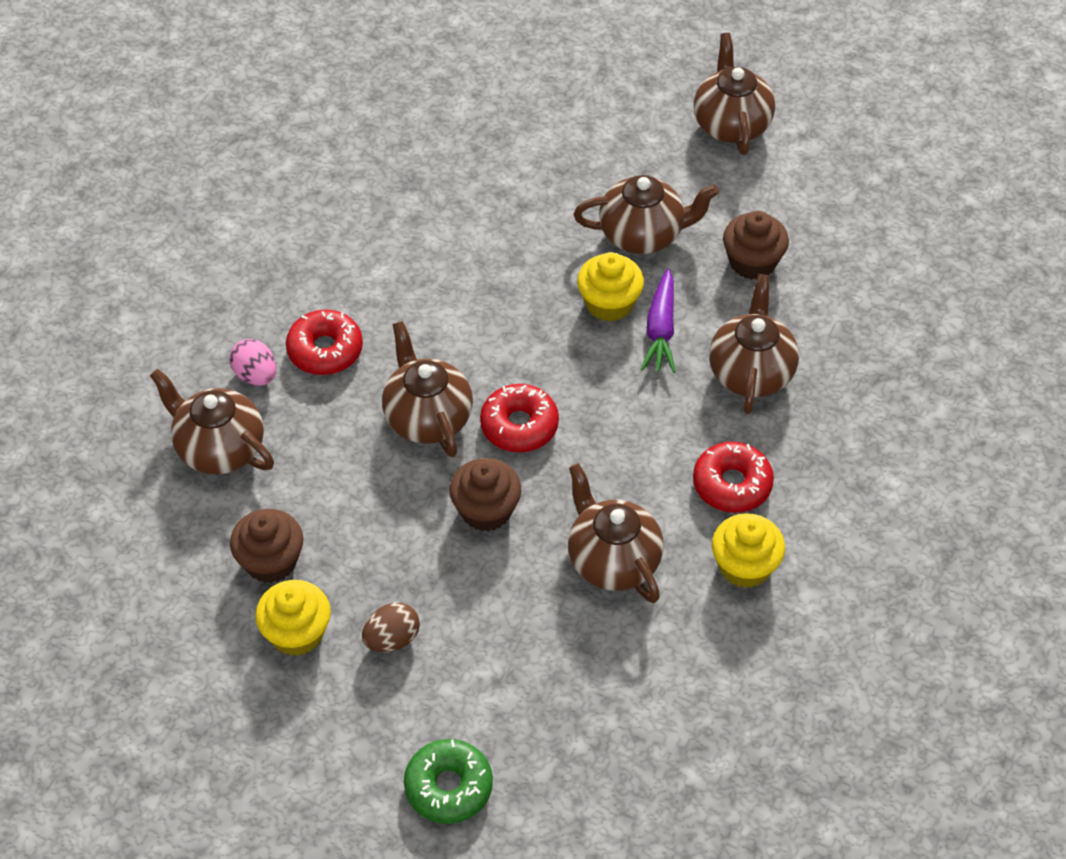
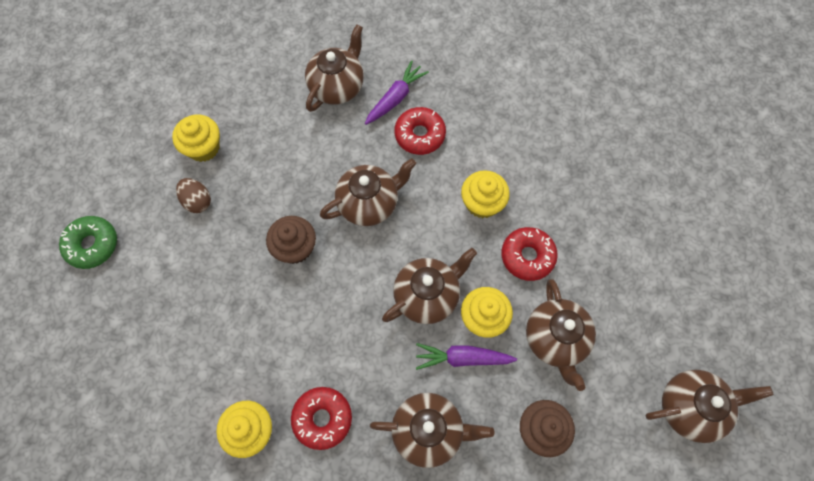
camera: 85 degrees right, 15 degrees up
(256, 375) = (395, 98): pink egg -> purple carrot
(271, 561) = (254, 126): brown cupcake -> none
(445, 288) = (482, 203): none -> yellow cupcake
(519, 425) = (366, 263): red donut -> red donut (527, 256)
(612, 560) = (256, 334): brown teapot -> brown teapot (427, 295)

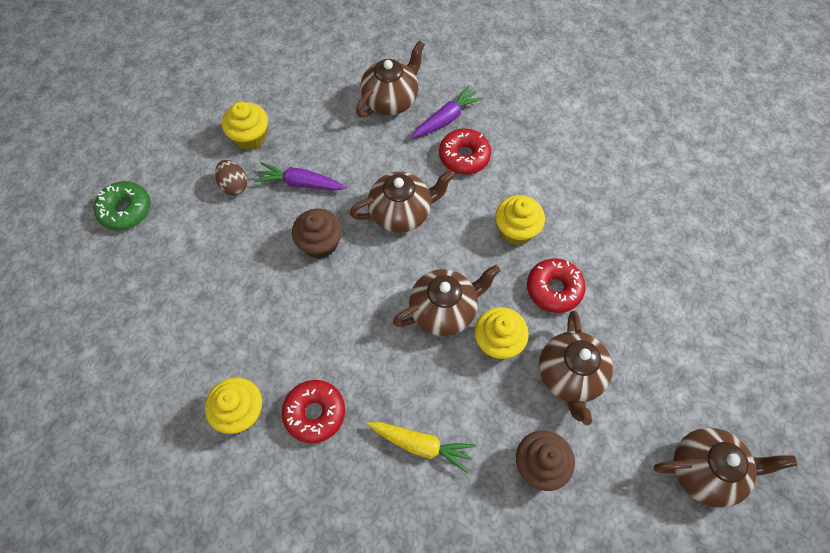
camera: 10 degrees right, 5 degrees down
(429, 431) = (421, 445): brown teapot -> yellow carrot
(463, 358) = (469, 378): purple carrot -> purple carrot (300, 183)

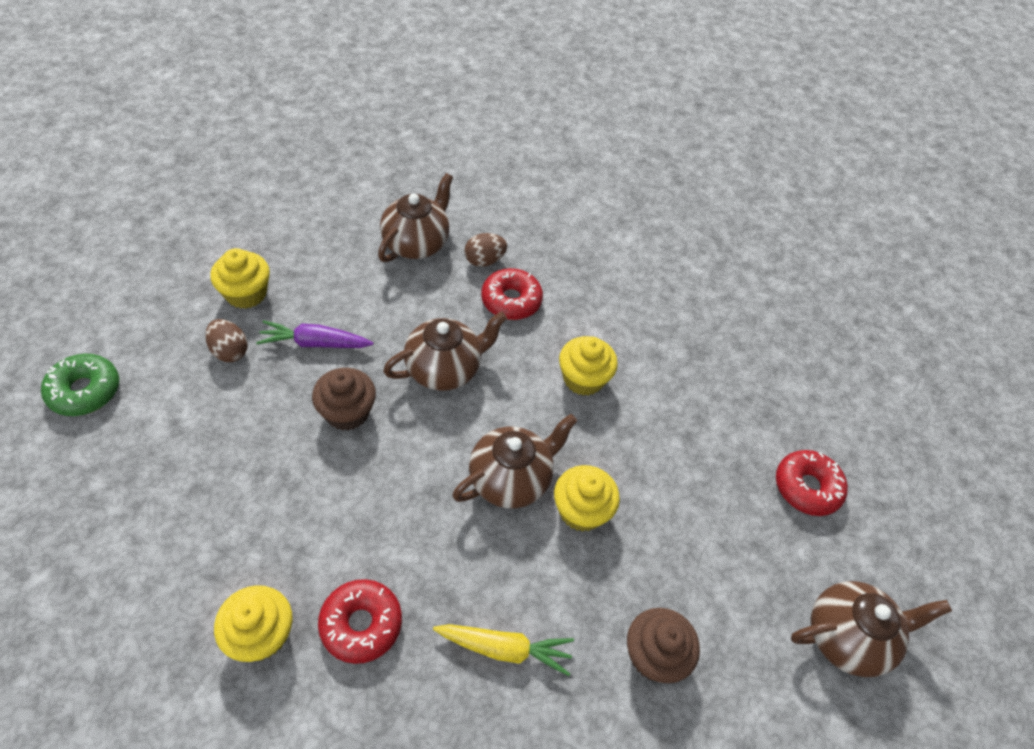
camera: 15 degrees left, 10 degrees down
(446, 119) = (484, 260): purple carrot -> brown egg
(554, 289) = (637, 442): red donut -> red donut (806, 487)
(570, 376) = (672, 542): brown teapot -> none

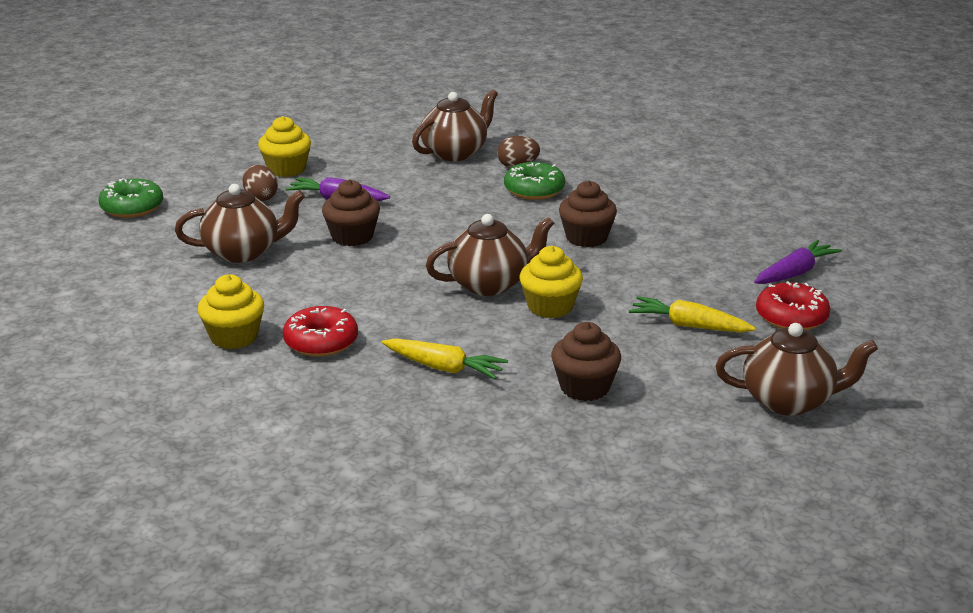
camera: 20 degrees right, 25 degrees down
(445, 369) = (452, 222): brown teapot -> brown teapot (243, 252)
(511, 300) = (534, 190): red donut -> green donut
(583, 379) = (586, 238): yellow cupcake -> brown cupcake
(721, 520) = (689, 326): none -> yellow carrot
(788, 411) = (795, 273): none -> purple carrot

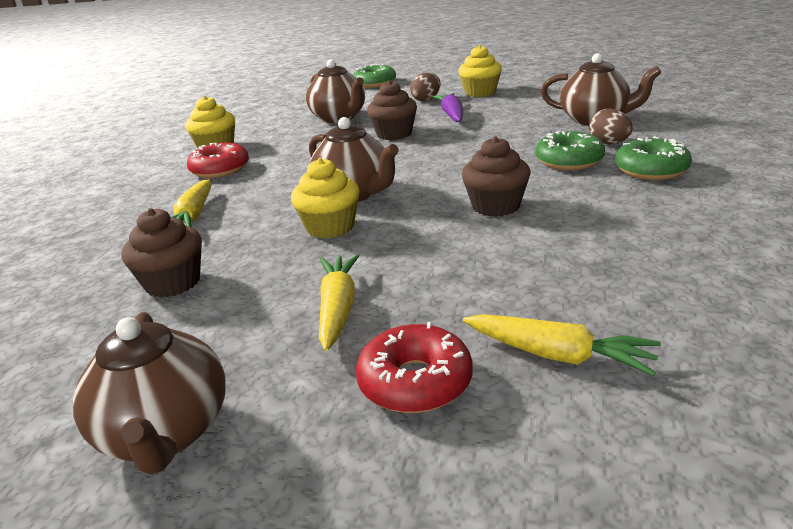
camera: 70 degrees right, 0 degrees up
(588, 172) = (651, 170): none -> green donut
(795, 273) = (558, 355): purple carrot -> yellow carrot

